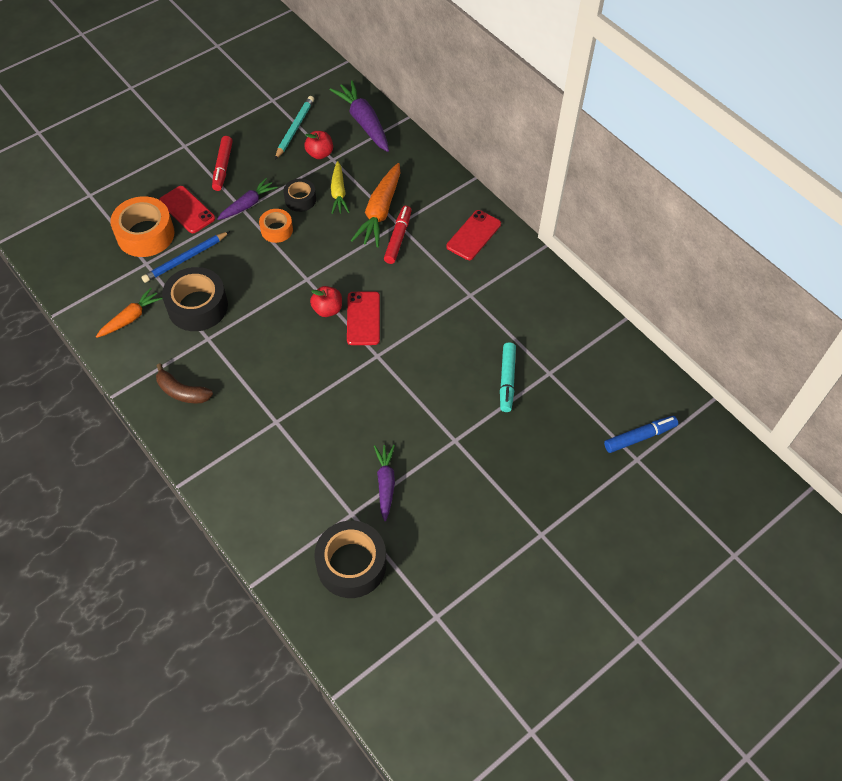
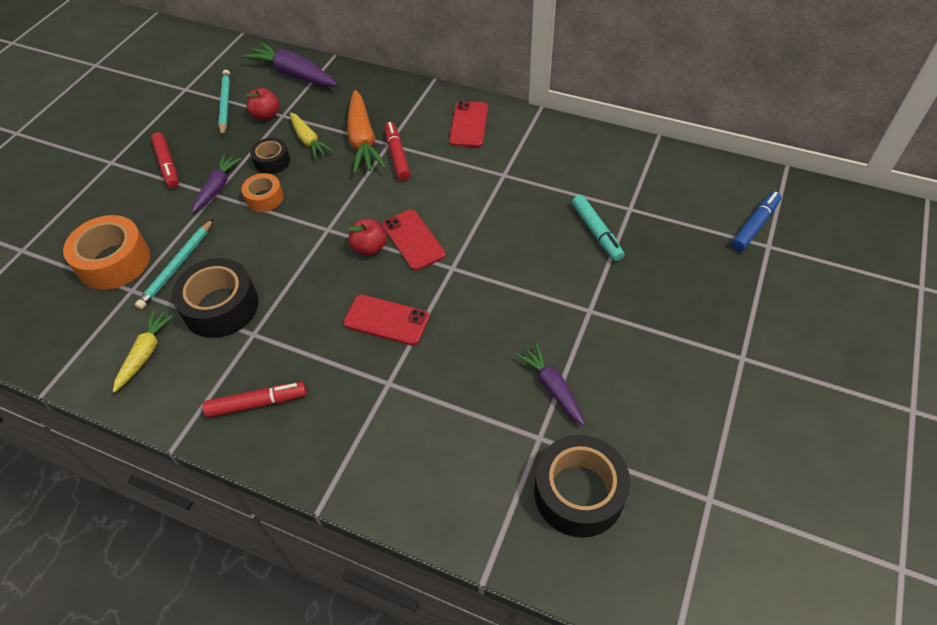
camera: 25 degrees left, 5 degrees down
(130, 318) = (145, 354): orange carrot -> yellow carrot
(182, 392) = (257, 403): brown banana -> red marker
(185, 259) = (177, 266): blue pencil -> turquoise pencil
(187, 210) = (150, 219): red phone -> red phone (386, 320)

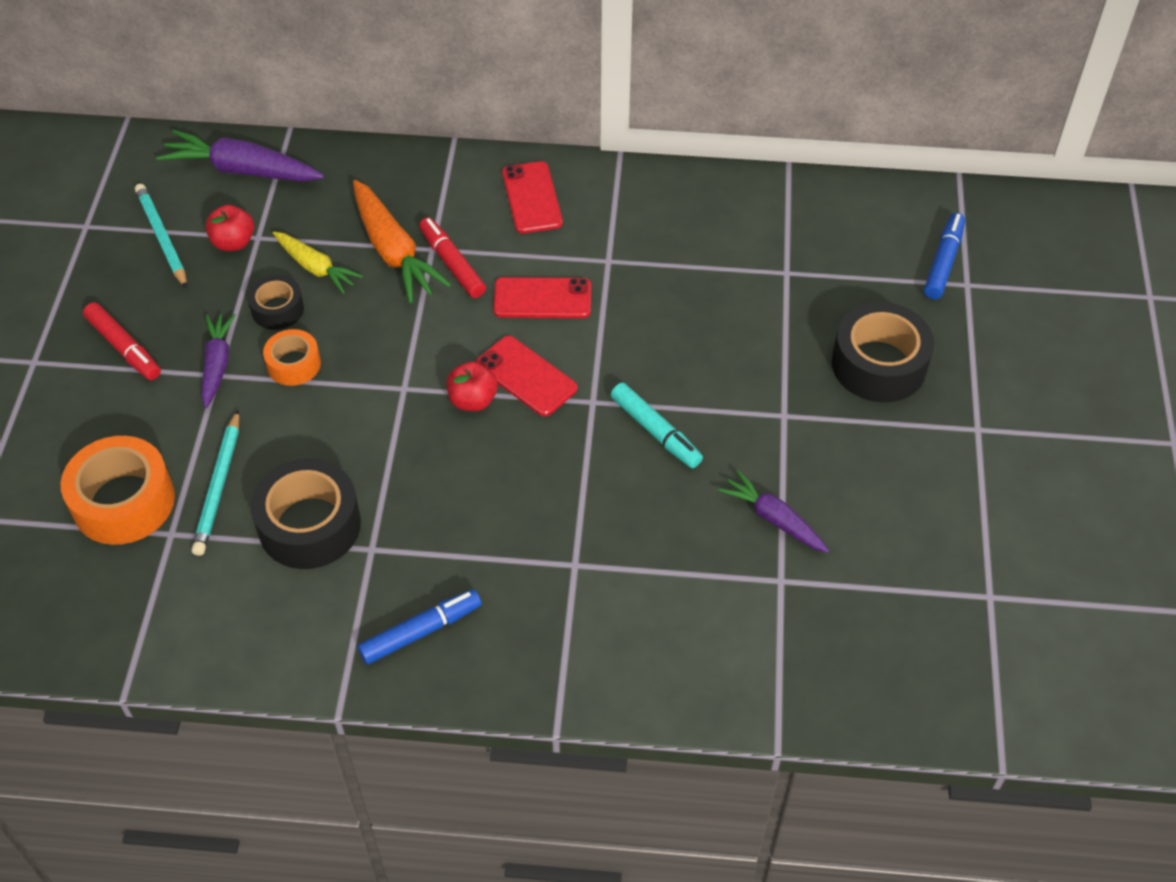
camera: 20 degrees left, 0 degrees up
(145, 354) = (238, 610): yellow carrot -> none
(257, 403) = (421, 632): red marker -> blue marker
(386, 320) = (538, 488): red phone -> red phone (542, 299)
(578, 492) = (847, 628): black tape -> black tape (879, 364)
(596, 232) = (756, 313): turquoise marker -> turquoise marker (655, 431)

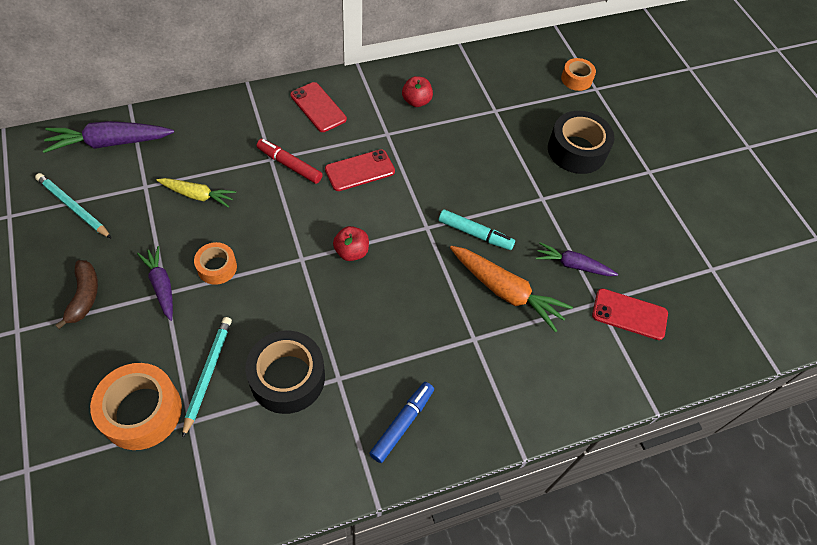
camera: 30 degrees left, 5 degrees up
(124, 348) = (84, 296): red marker -> brown banana
(219, 486) = (208, 374): turquoise pencil -> turquoise pencil turned 150 degrees counterclockwise
(233, 242) = (129, 195): red apple -> red apple (416, 101)
(277, 309) = (185, 232): black tape -> none
(393, 251) = (245, 168): orange carrot -> orange carrot (505, 291)
(526, 376) = (377, 224): red phone -> red phone (629, 314)
(943, 262) = (576, 79): blue marker -> orange tape

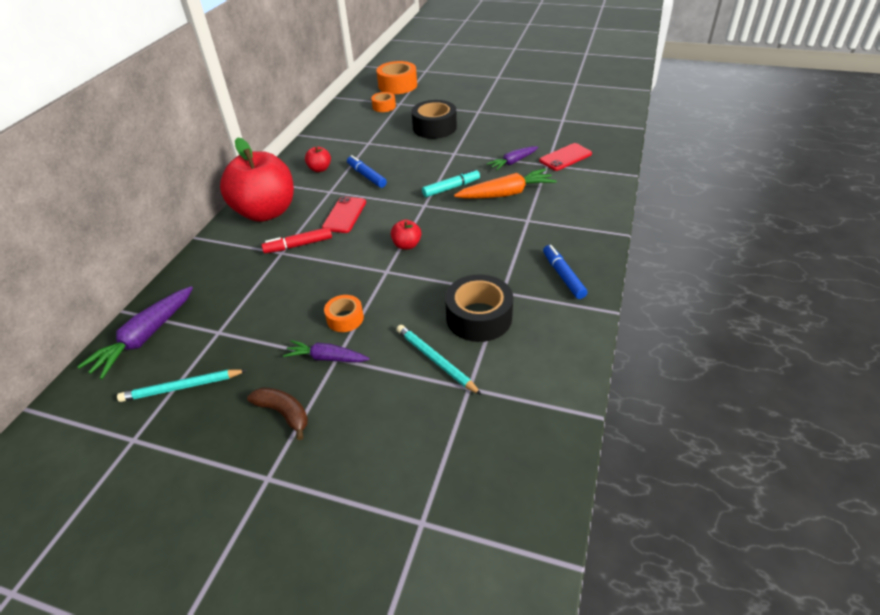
camera: 45 degrees left, 15 degrees down
(142, 411) = (433, 415): orange tape -> orange tape (397, 85)
(197, 195) = (265, 304): yellow carrot -> none
(318, 107) = (266, 212): red phone -> red apple
(436, 147) = (366, 176): none -> blue marker

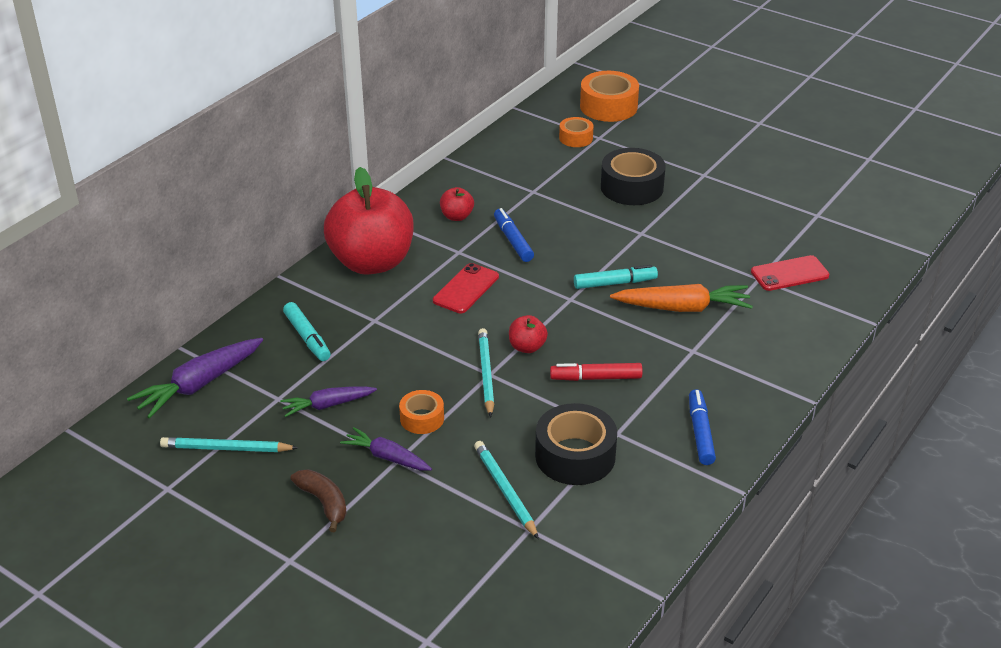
camera: 15 degrees right, 5 degrees down
(230, 278) = (307, 337): none -> turquoise marker
(298, 245) = (397, 316): red marker -> red marker (596, 378)
(383, 272) = (486, 374): none -> turquoise pencil
(513, 162) = (714, 264): purple carrot -> purple carrot (328, 405)

